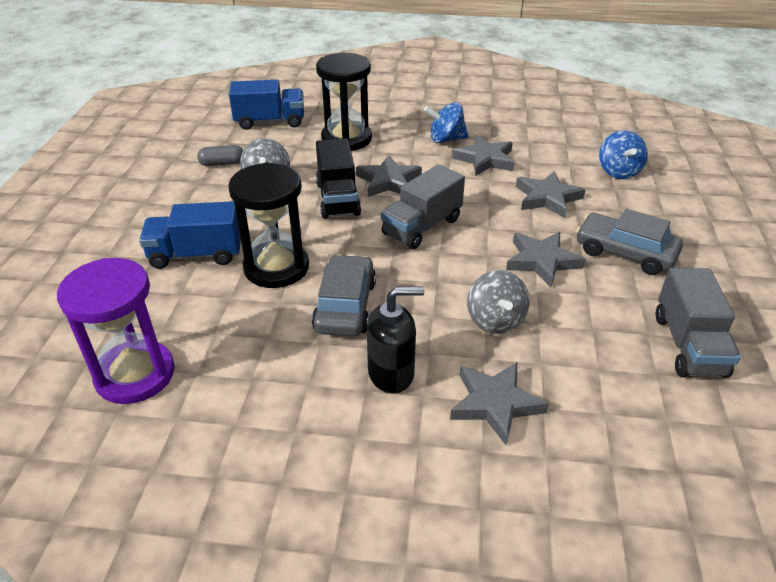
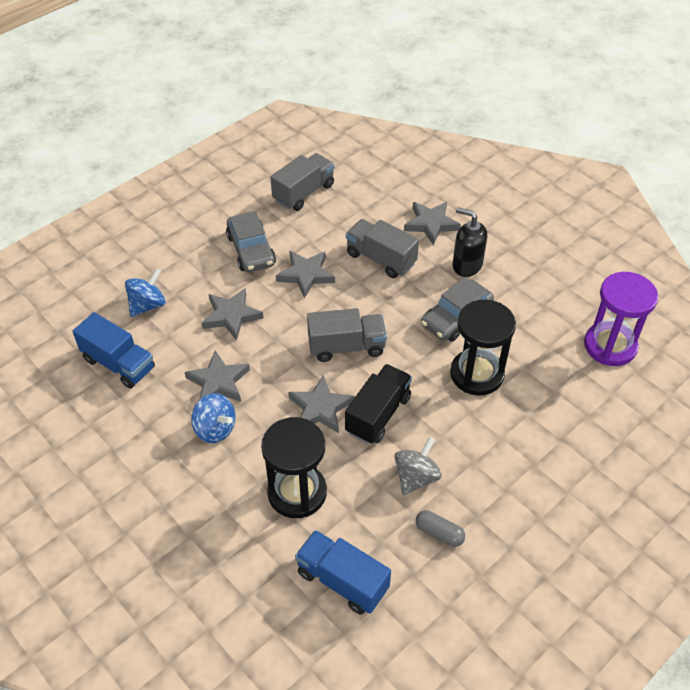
camera: 140 degrees left, 10 degrees up
(196, 254) = (526, 422): blue truck -> blue truck (119, 364)
(495, 320) = (381, 259): grey spinning top -> grey truck

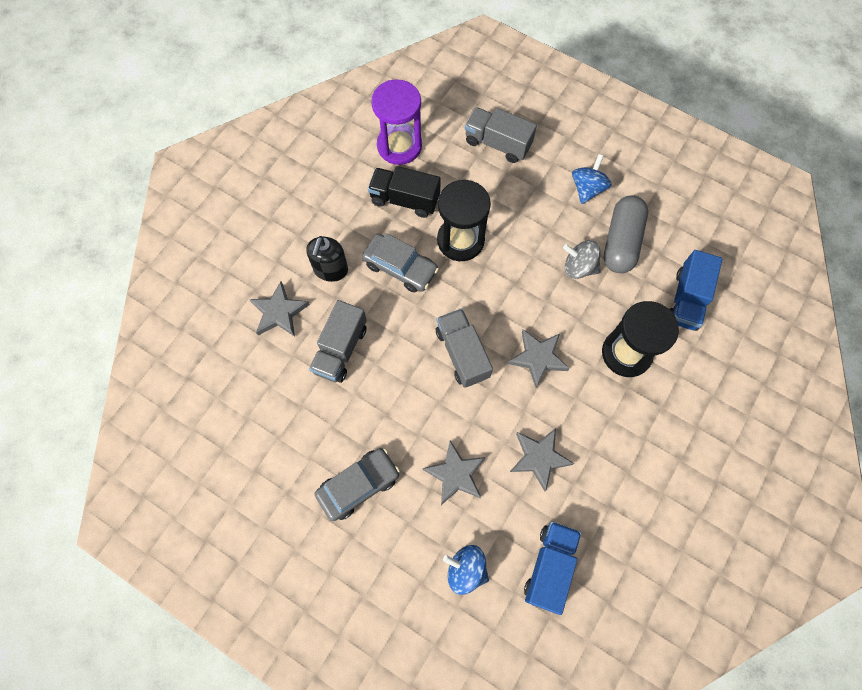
camera: 105 degrees left, 20 degrees up
(215, 429) = (590, 442): blue spinning top -> blue spinning top (587, 188)
(303, 193) = (255, 455): grey truck -> grey truck (497, 143)
(306, 275) = (380, 416): grey star -> none
(378, 414) = (528, 309): black truck -> black truck (405, 200)
(439, 533) = (621, 242): grey capsule -> grey capsule, size x2.01

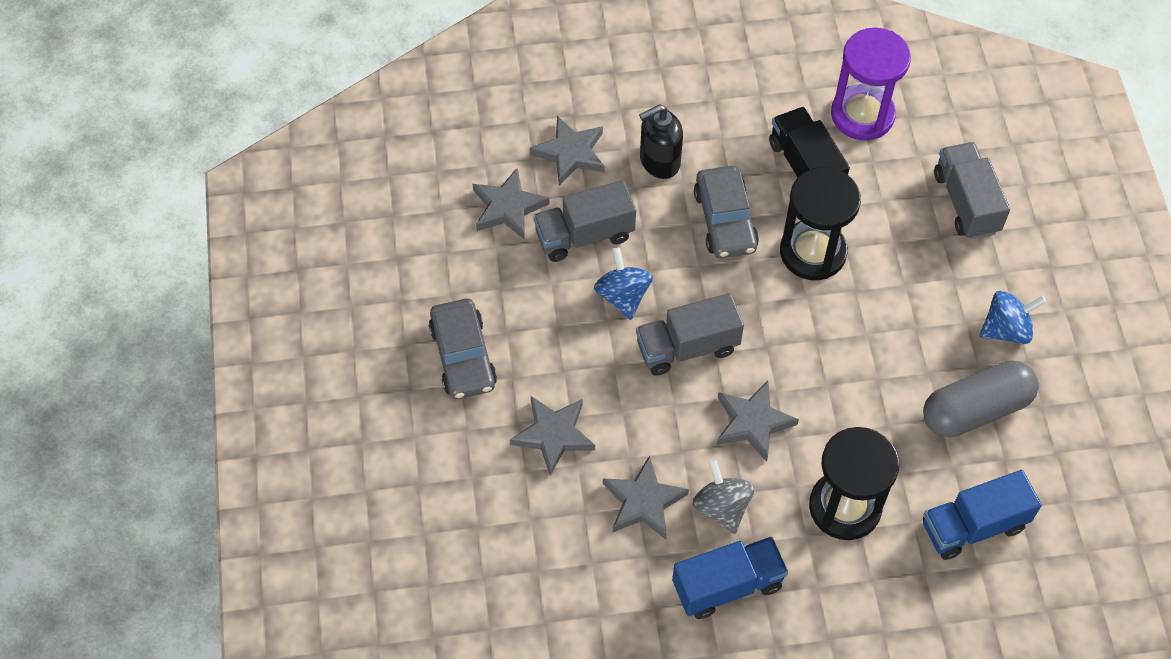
camera: 50 degrees right, 10 degrees down
(282, 377) = (508, 207): none -> grey star
(358, 485) = (463, 356): grey car -> grey car turned 60 degrees clockwise
(462, 353) = (687, 347): grey truck -> grey truck turned 135 degrees counterclockwise
(466, 569) = (466, 515): blue spinning top -> blue spinning top (623, 296)
(549, 567) = (538, 593): blue truck -> blue truck (727, 585)
(579, 267) = (899, 388): grey spinning top -> grey spinning top (721, 507)

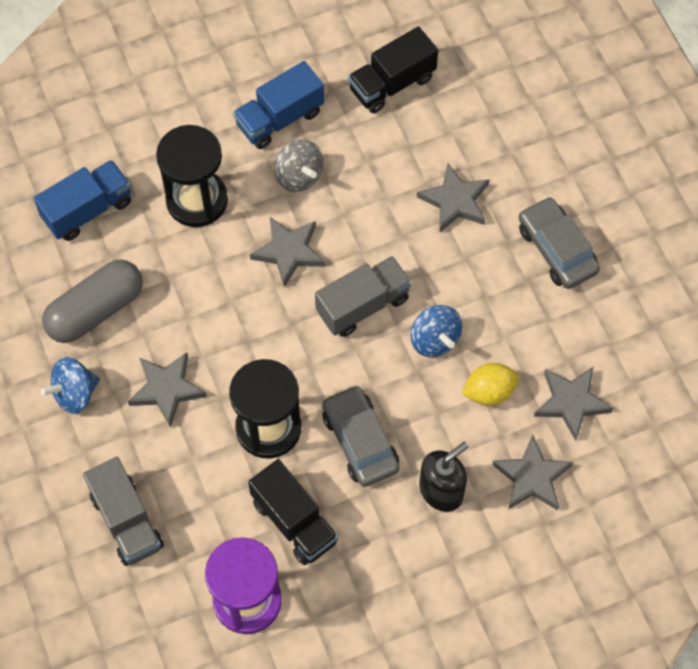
camera: 165 degrees right, 5 degrees up
(581, 597) = (392, 84): none -> black truck
(584, 235) = (489, 392): grey truck -> yellow lemon
(643, 502) = (363, 165): grey star -> grey star (166, 389)

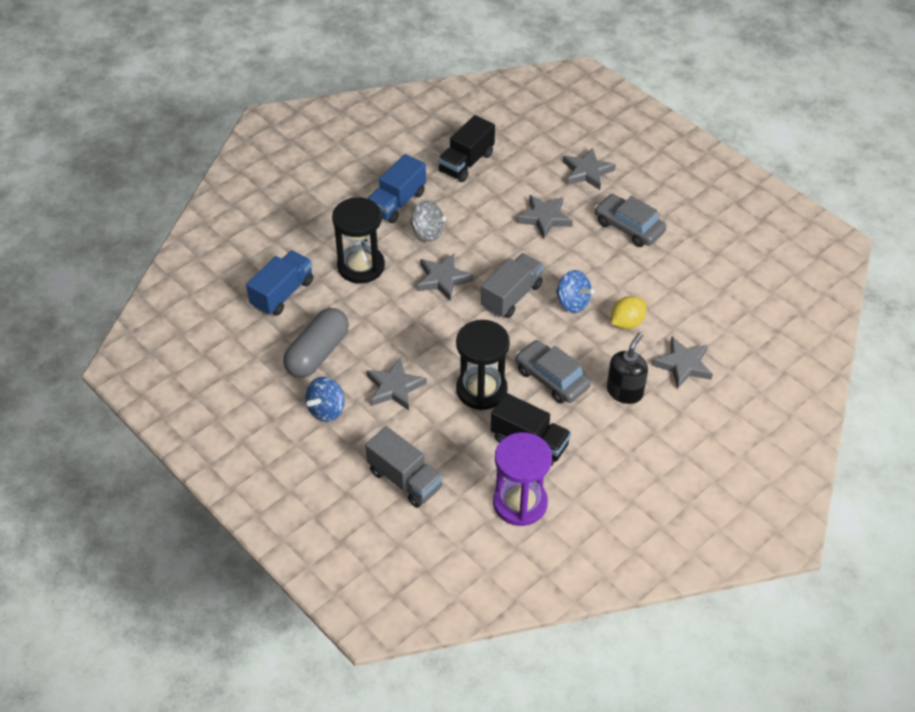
camera: 20 degrees left, 15 degrees down
(571, 402) = (686, 313): grey star -> grey star (587, 172)

